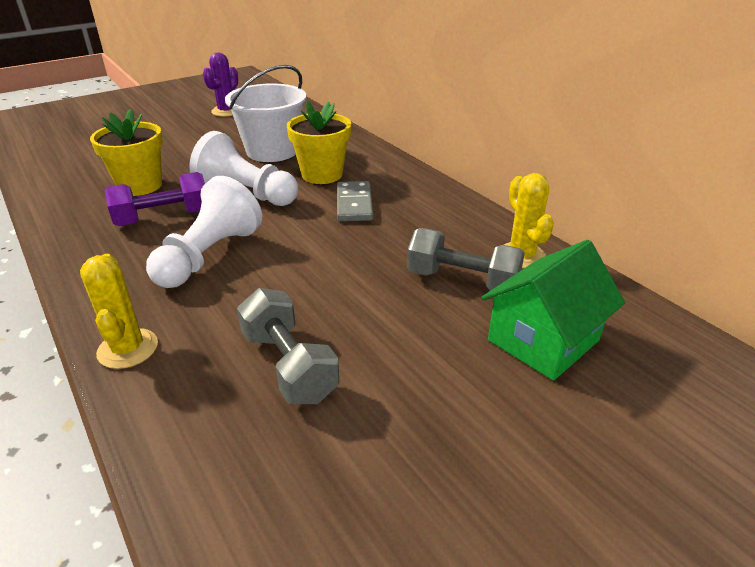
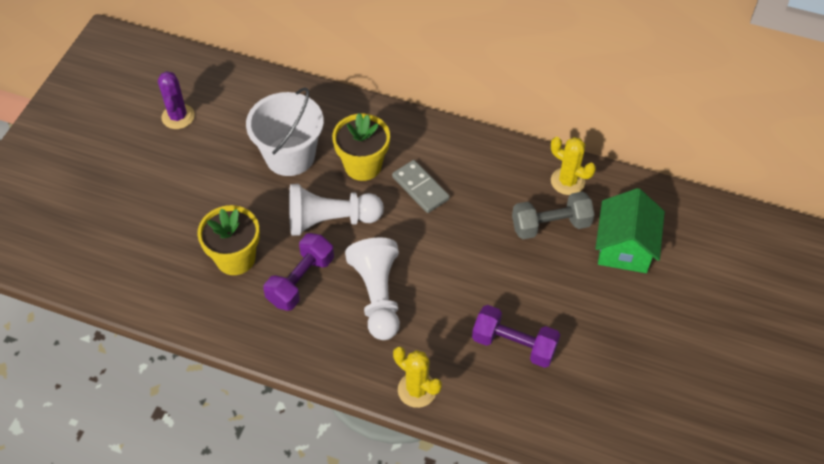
camera: 35 degrees left, 20 degrees up
(289, 365) = (514, 344): grey dumbbell -> purple dumbbell

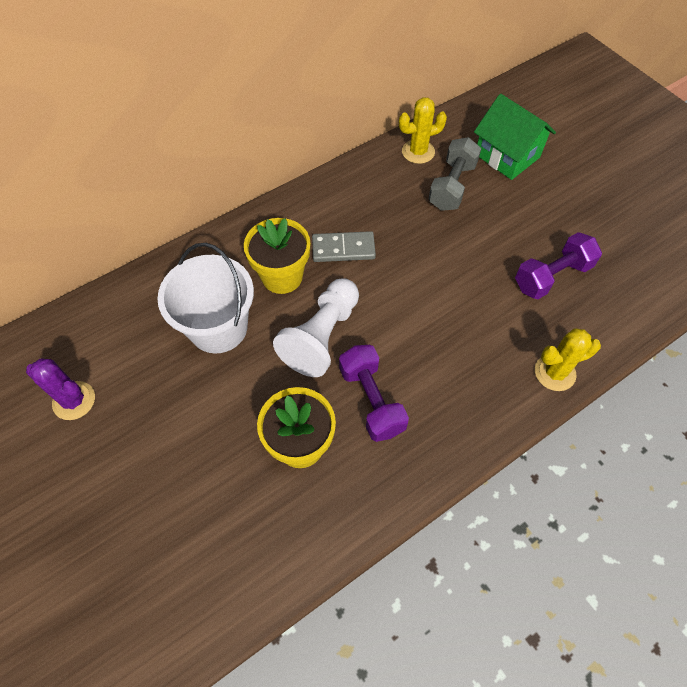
camera: 55 degrees left, 5 degrees up
(377, 296) = (434, 346): white pawn -> none

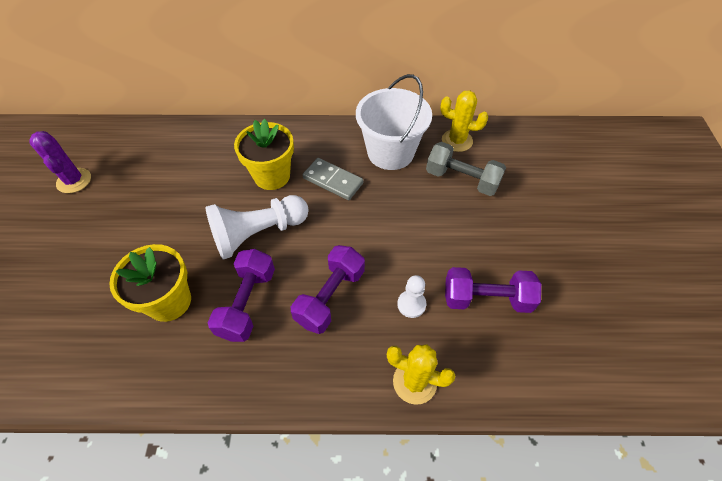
camera: 35 degrees right, 5 degrees down
(218, 327) = (198, 186): white bucket -> white bucket (390, 152)
(435, 350) = (330, 297): none -> purple dumbbell
(452, 186) = (462, 179): grey dumbbell -> grey dumbbell turned 60 degrees clockwise
(502, 316) = (411, 304): none -> white pawn
(507, 156) = (533, 180): green house -> none

